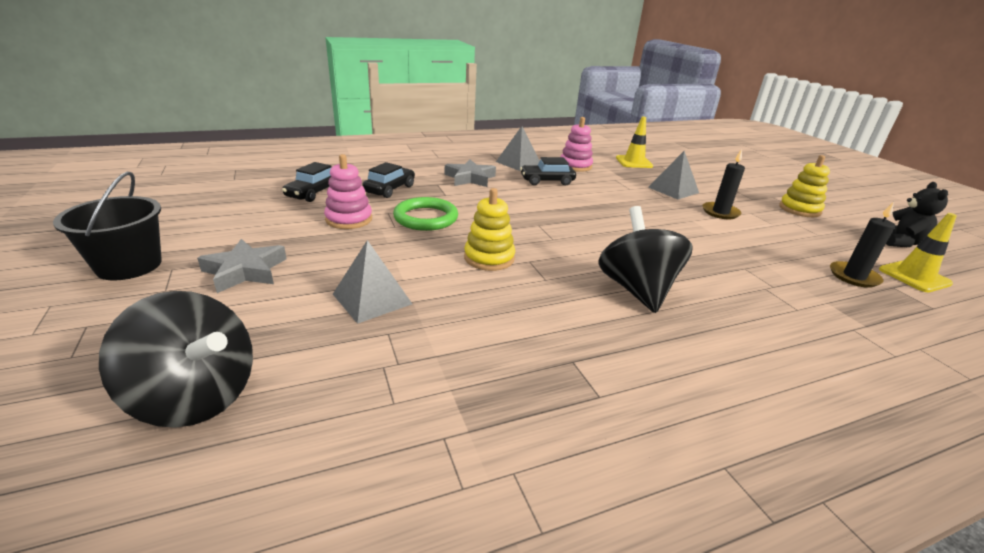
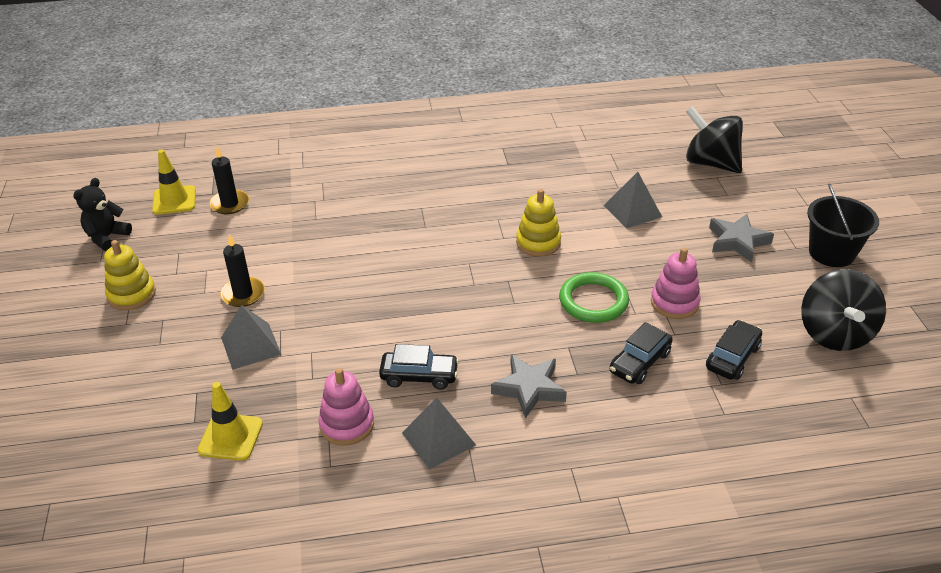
camera: 165 degrees left, 10 degrees up
(636, 289) = (430, 205): black spinning top -> black spinning top (834, 334)

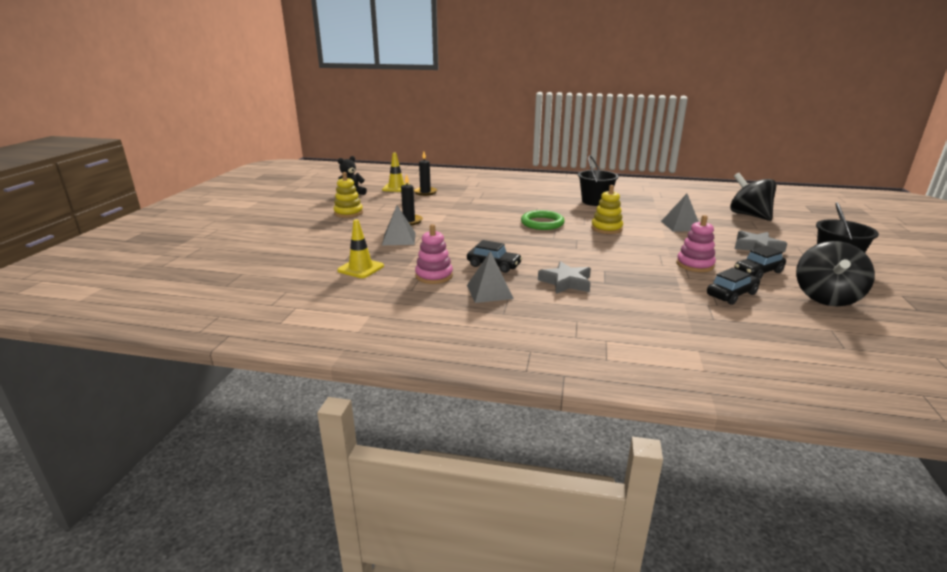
camera: 20 degrees right, 15 degrees down
(499, 173) = (595, 201): none -> black bucket
(593, 301) = (633, 255): green ring -> green ring (542, 223)
(639, 362) = (655, 285): black car -> black car (758, 272)

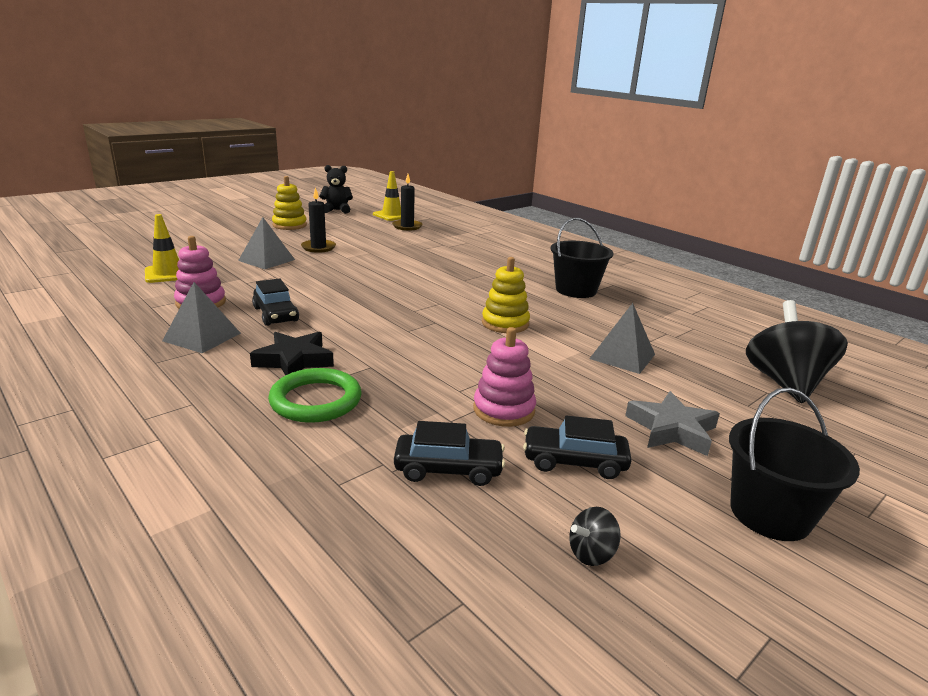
camera: 35 degrees right, 0 degrees up
(542, 223) = (444, 292): green ring -> green ring (316, 400)
(566, 282) = (294, 360): grey star -> black star
(826, 298) = (591, 553): black spinning top -> black spinning top, size x0.42

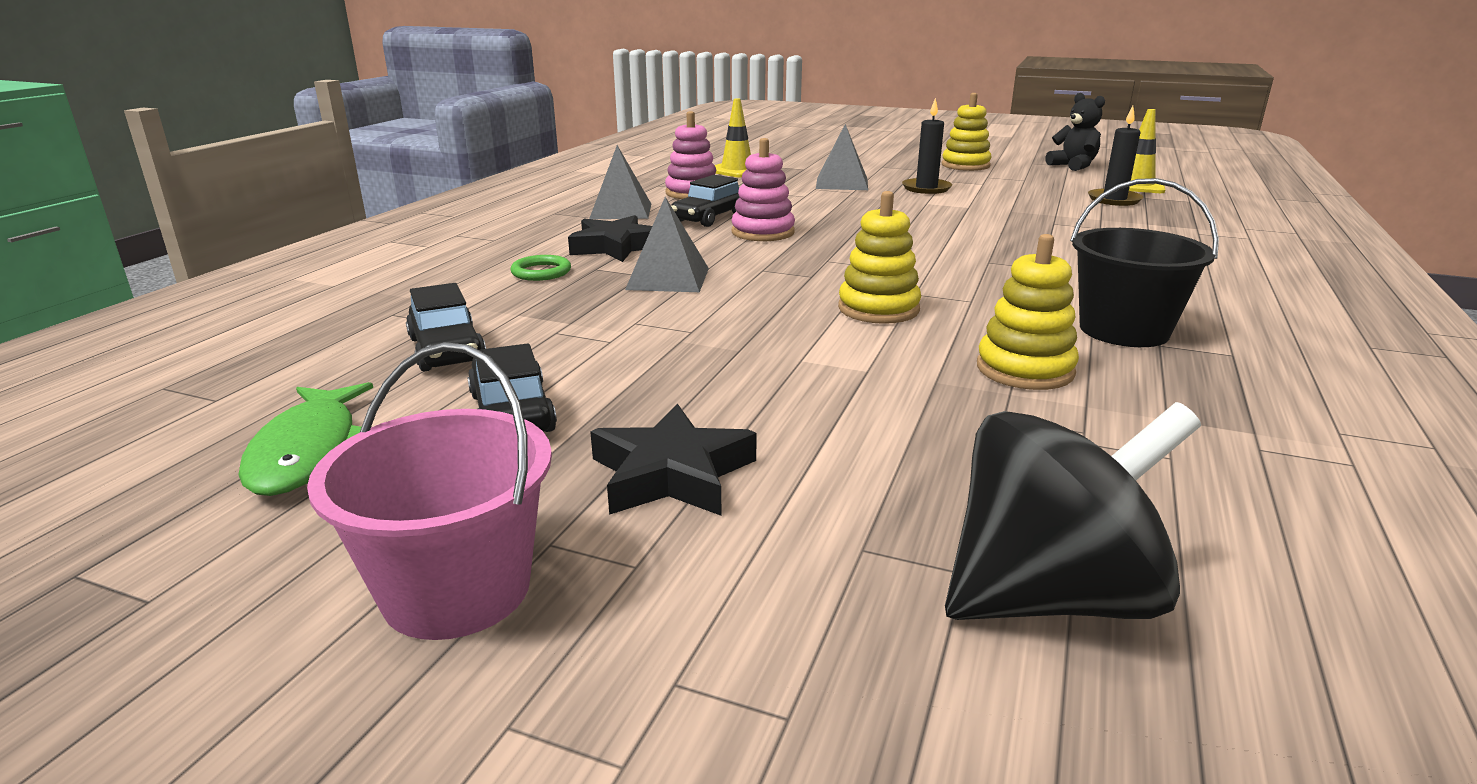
camera: 65 degrees right, 0 degrees up
(316, 400) = (541, 272): green ring -> green ring, size x0.57
(504, 410) = (610, 352): pink stacking toy -> pink stacking toy (763, 232)
(591, 553) = (308, 451): black spinning top -> green fish
(603, 321) = (1025, 369): none -> yellow stacking toy
(622, 356) = (899, 403): grey pyramid -> grey pyramid (668, 278)
(671, 429) = (672, 474): grey star -> black star
(770, 514) = (457, 589): black bucket -> pink bucket

